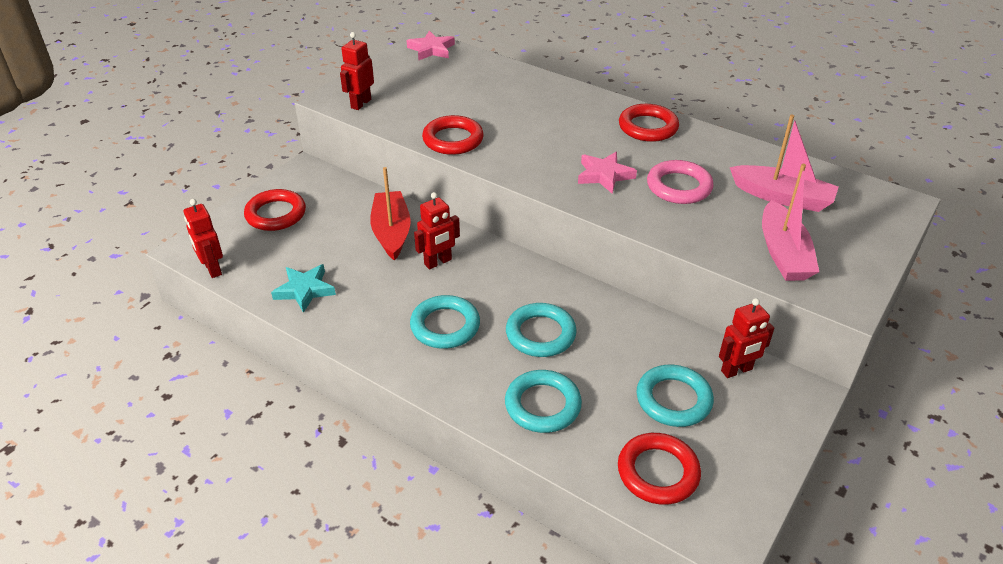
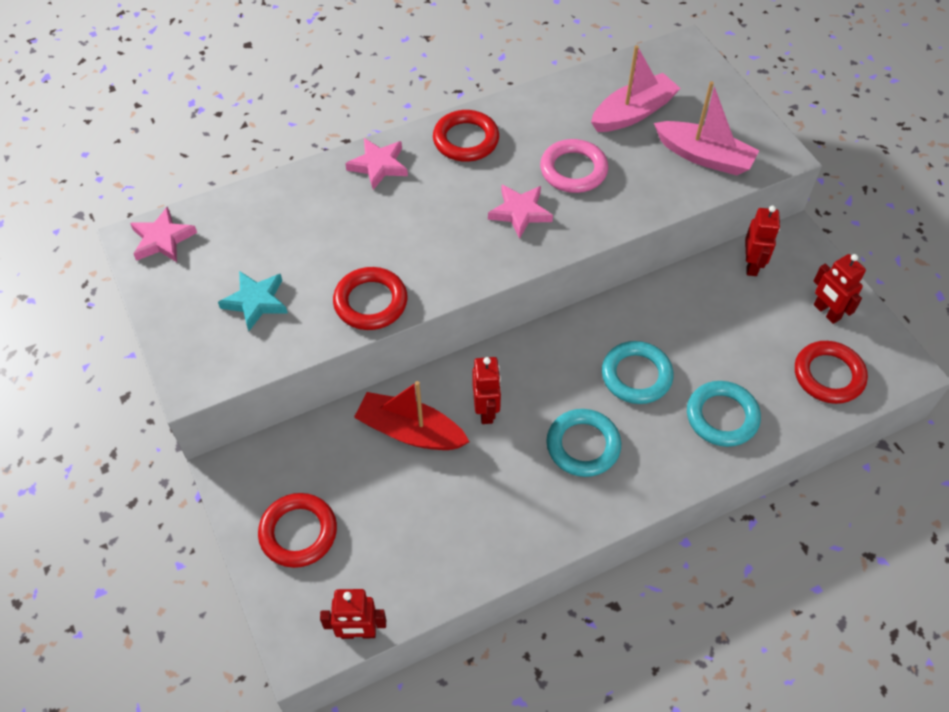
camera: 60 degrees left, 15 degrees up
(304, 290) = (454, 550): turquoise star -> turquoise star (256, 302)
(360, 103) = (229, 356): red robot -> red robot (826, 312)
(579, 100) = (378, 165): none -> pink star
(673, 399) = (761, 323): turquoise ring -> none

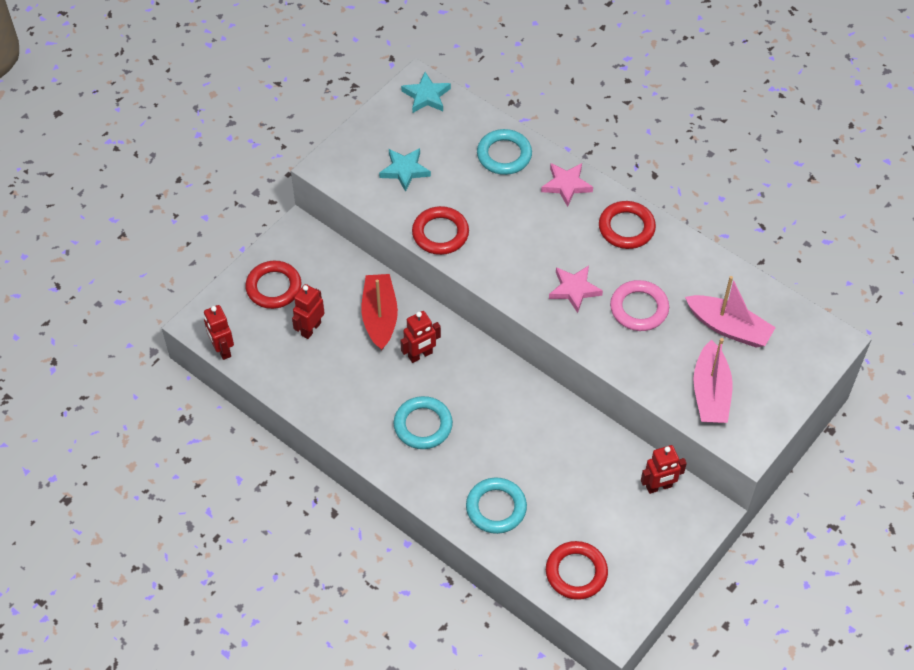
camera: 65 degrees right, 0 degrees up
(162, 239) = (426, 96): pink star -> turquoise star
(636, 375) = (502, 439): turquoise ring -> turquoise ring (504, 155)
(826, 312) = (640, 555): red robot -> red robot (310, 329)

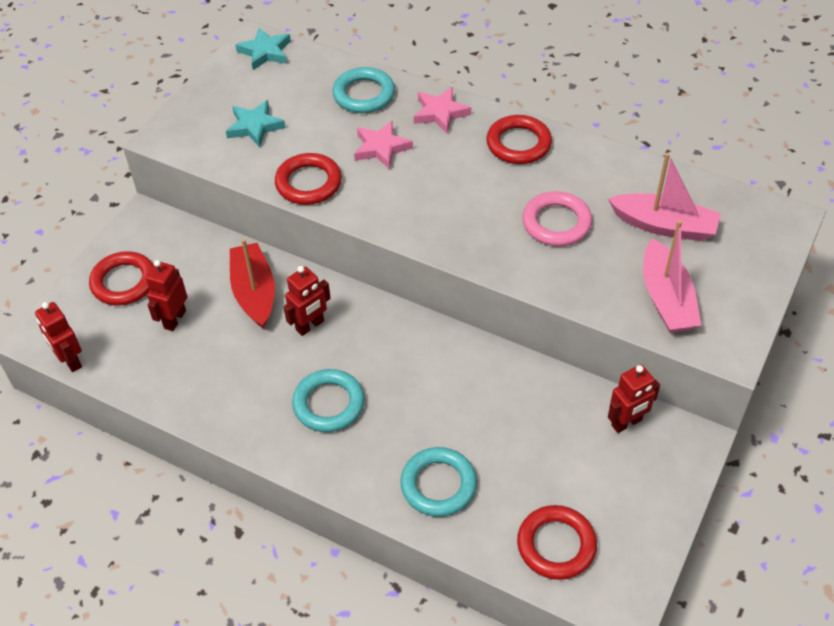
camera: 10 degrees left, 5 degrees down
(574, 290) = (477, 215): pink star -> pink star (381, 148)

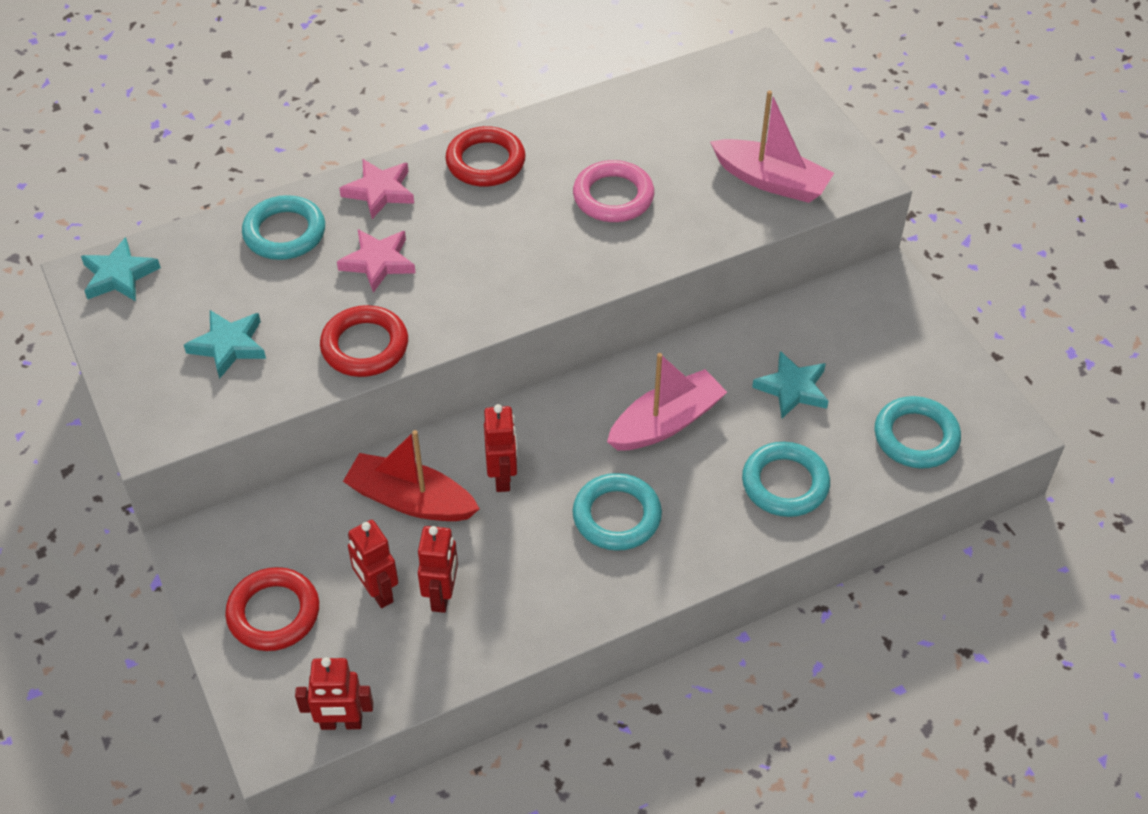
camera: 55 degrees left, 0 degrees up
(529, 440) = (792, 388): none -> turquoise star
(556, 545) = (916, 437): red ring -> turquoise ring
(627, 423) = (831, 311): red robot -> red robot (442, 596)
(664, 226) = (688, 131): pink boat -> pink boat (666, 422)

